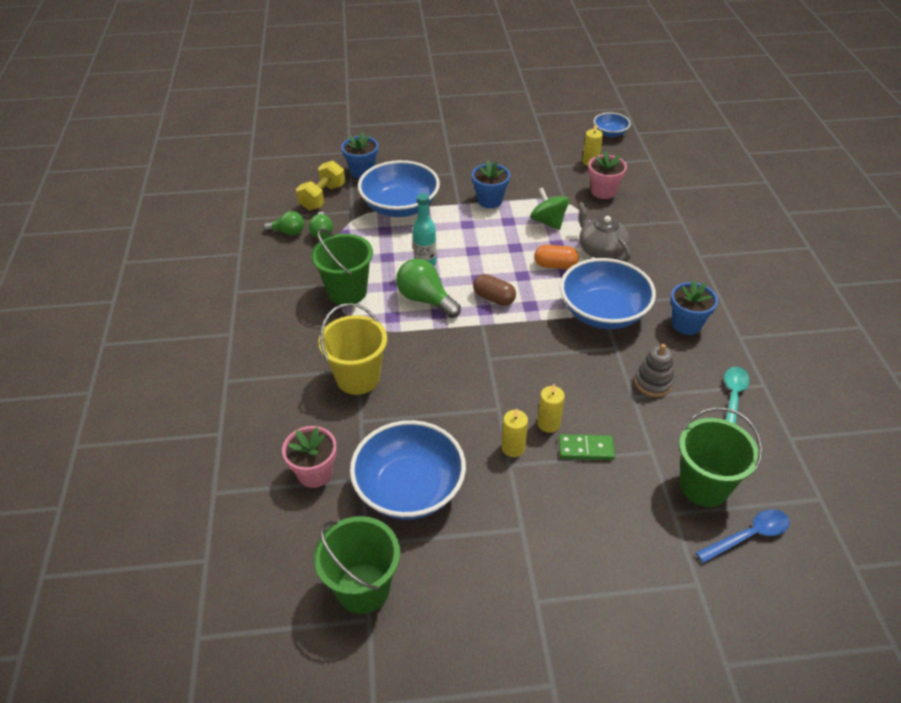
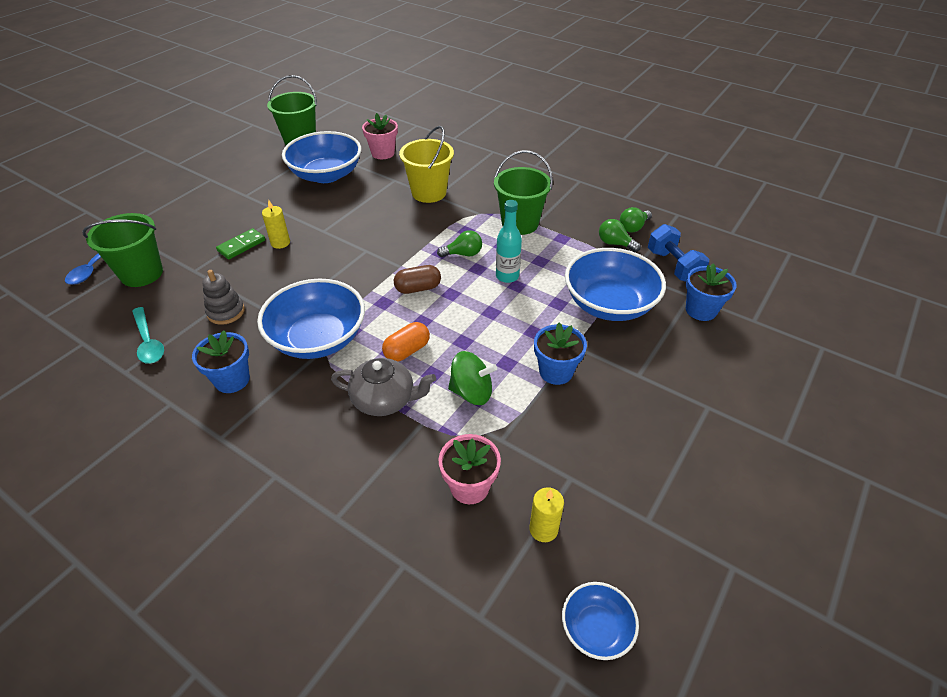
camera: 130 degrees right, 0 degrees up
(323, 197) = (673, 266): yellow dumbbell -> blue dumbbell
(425, 300) = (463, 254): green light bulb -> green light bulb, size x0.62
(513, 448) = (289, 220): yellow candle -> none

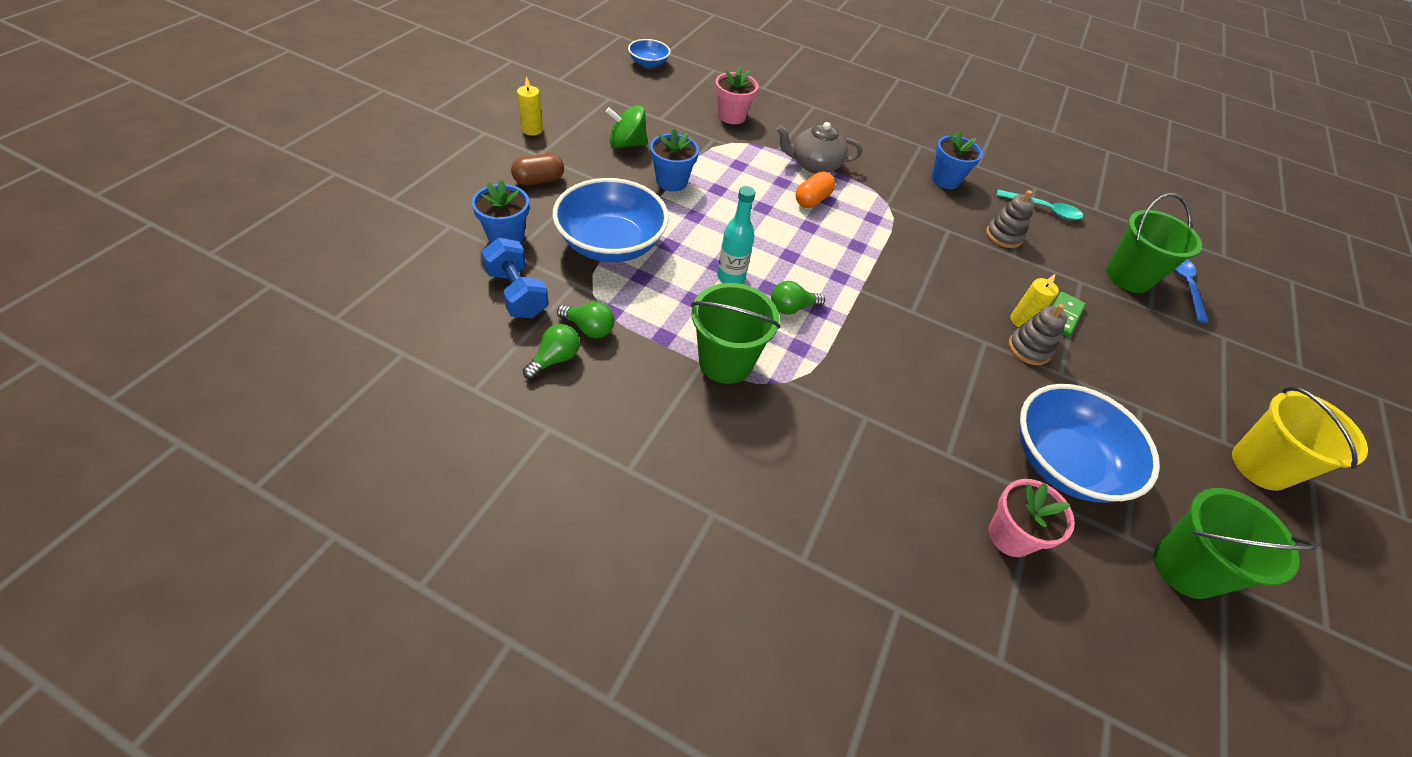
camera: 165 degrees right, 5 degrees up
(148, 342) = (1043, 209): turquoise spoon -> turquoise spoon turned 150 degrees clockwise
(292, 226) = (1029, 349): none -> grey stacking toy
(318, 338) = (899, 211): blue bowl -> none
(418, 288) = (828, 261): brown capsule -> brown capsule (539, 180)
(429, 193) = (880, 424): yellow bucket -> yellow bucket (1260, 466)
(471, 392) = (744, 168): green spinning top -> green spinning top (627, 144)
(543, 529) = (679, 97): yellow candle -> yellow candle (532, 130)

